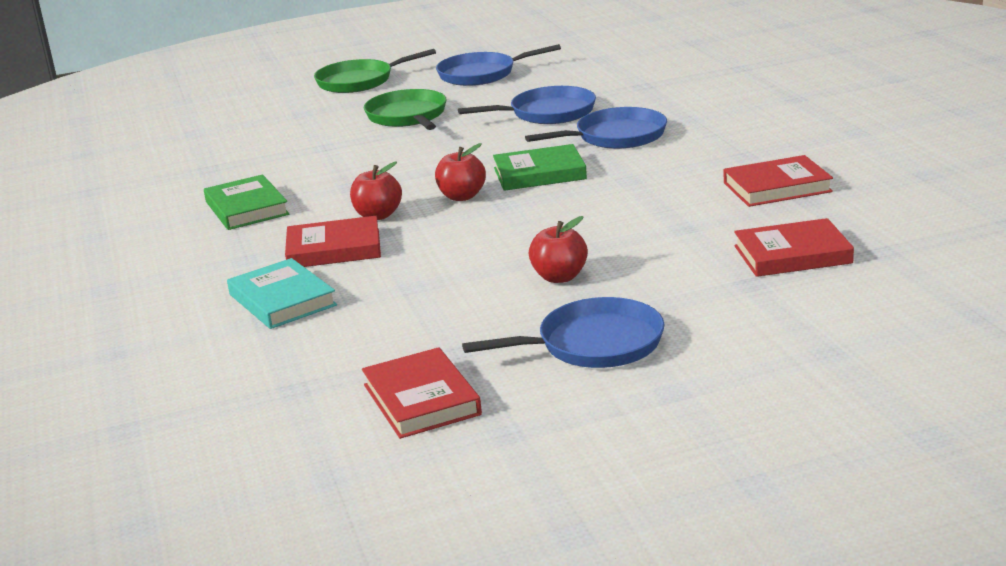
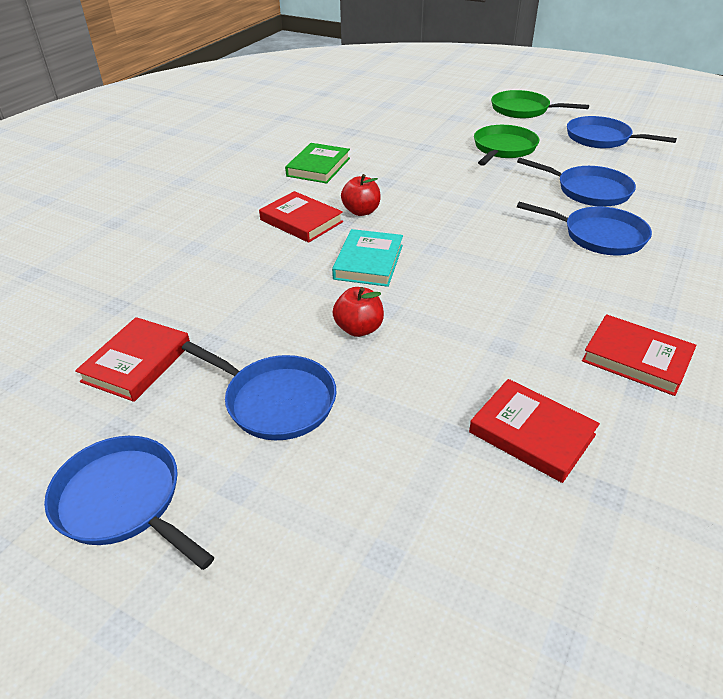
camera: 45 degrees right, 15 degrees up
(282, 300) = (221, 239): turquoise book -> turquoise book (368, 262)
(462, 196) = (424, 226): red apple -> none
(539, 174) = (497, 236): green book -> none
(611, 451) = (122, 500): none -> blue pan

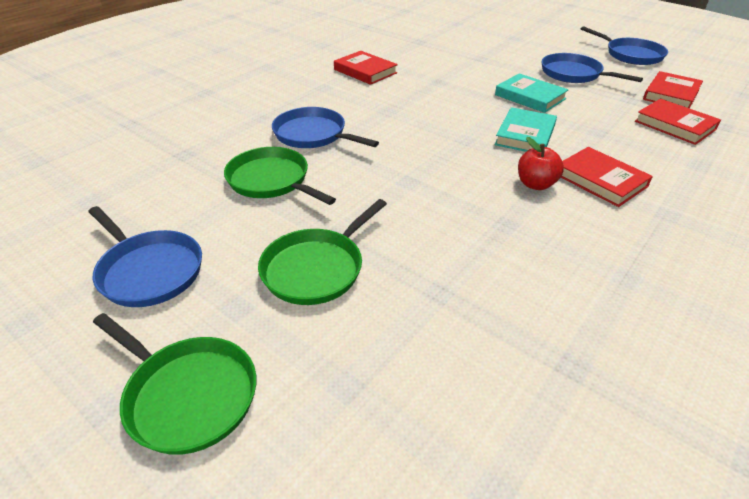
camera: 170 degrees left, 0 degrees up
(318, 167) = (607, 266): green book -> none
(359, 329) = (530, 97): red apple -> turquoise book
(531, 434) = (441, 55): red book -> red book (675, 125)
(589, 191) = (271, 180): blue pan -> green pan

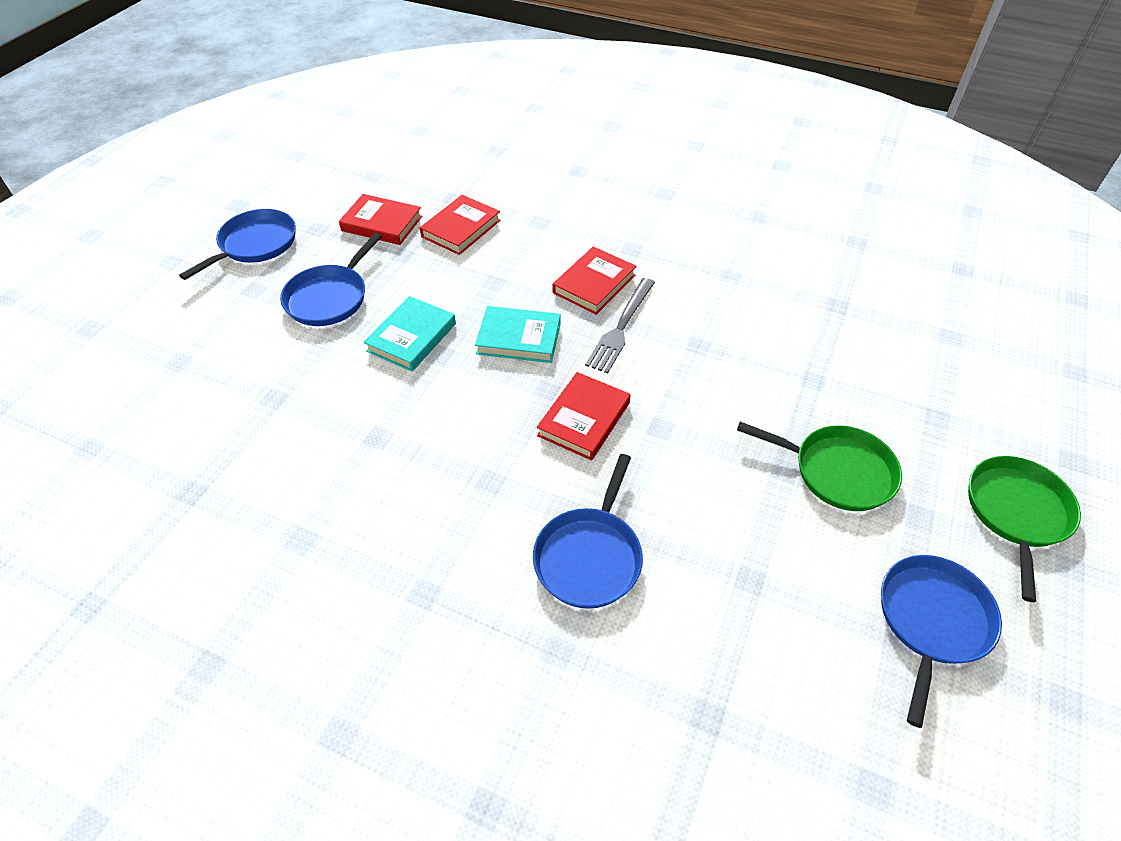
camera: 105 degrees left, 10 degrees up
(271, 180) = (720, 566): green pan -> none
(365, 71) = (345, 546): red book -> red book (584, 419)
(535, 184) = (621, 327): red apple -> grey fork

